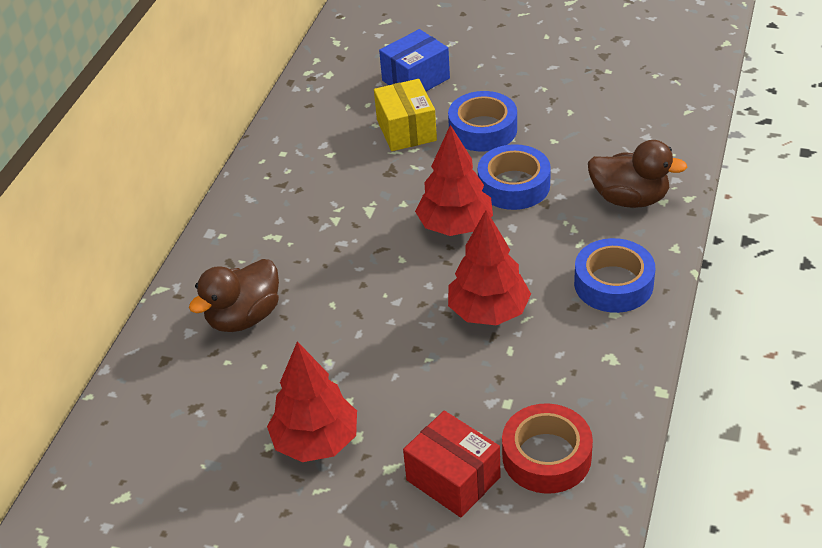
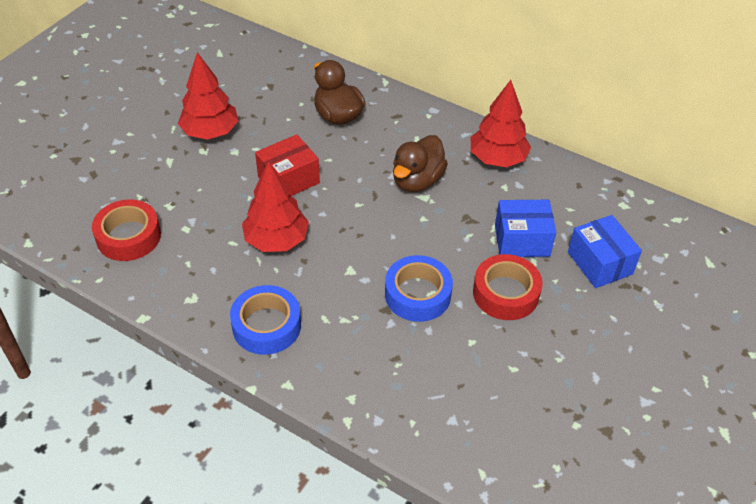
camera: 100 degrees right, 5 degrees up
(406, 130) = (522, 240): yellow box -> blue box
(453, 479) = (141, 187): red box -> red box (288, 180)
(455, 226) = (381, 244): red tree -> red tree (497, 159)
(483, 129) = (505, 293): blue tape -> red tape
(629, 198) = (365, 373): brown duck -> brown duck (417, 181)

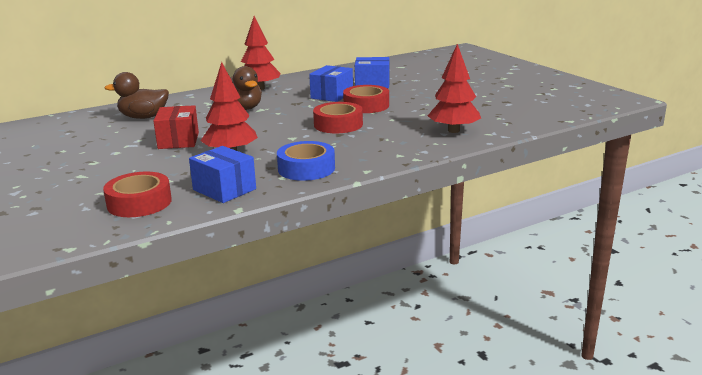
camera: 60 degrees left, 25 degrees down
(183, 283) = (224, 189): none -> blue box
(210, 132) = (78, 157): red tree -> red tree (454, 131)
(417, 294) = (338, 124): blue tape -> red tape

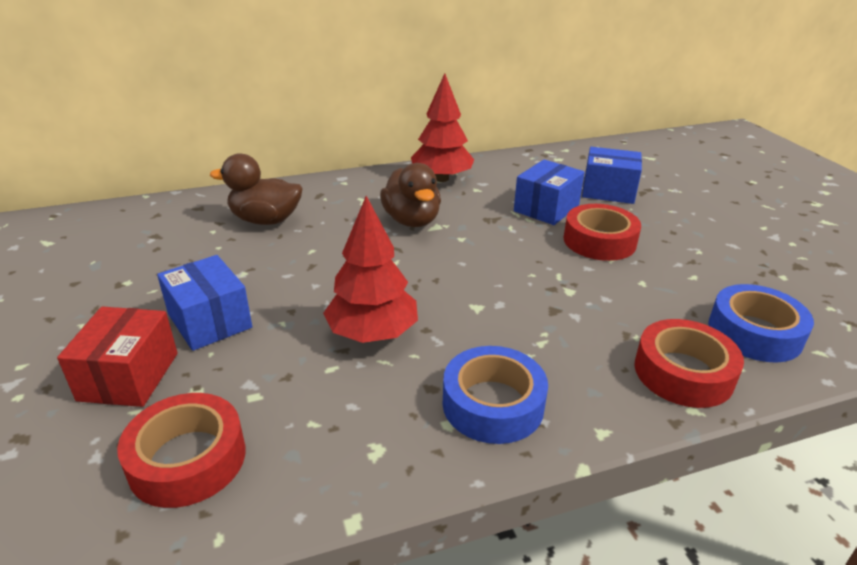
camera: 10 degrees right, 10 degrees up
(178, 140) = (300, 285): red box -> red box (129, 376)
(224, 189) = (341, 445): blue box -> blue box (210, 321)
(338, 124) = (553, 283): red tape -> red tape (683, 373)
(454, 131) = (754, 333): red tree -> blue tape

